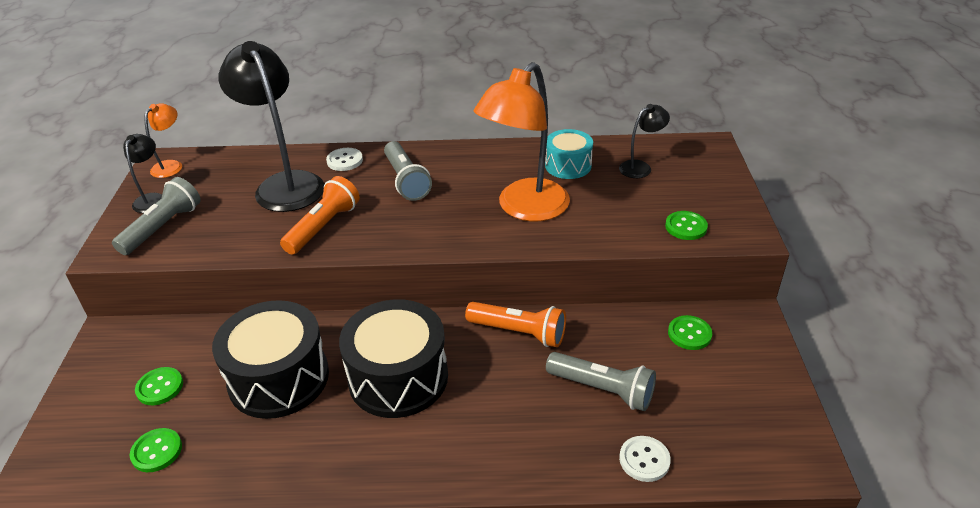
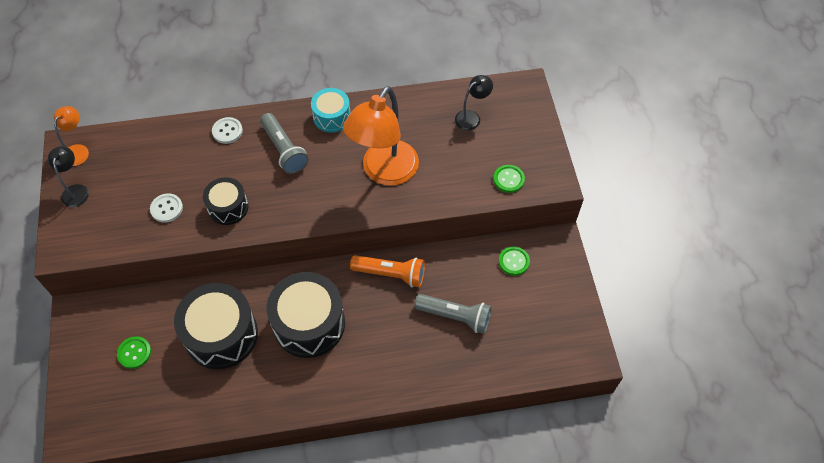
camera: 10 degrees left, 20 degrees up
(157, 451) = (151, 404): green button -> none
(162, 227) = (96, 221): grey flashlight -> none
(285, 184) = (184, 163): black lamp -> none
(323, 227) = (228, 207): orange flashlight -> black drum
(568, 165) = (413, 120): turquoise drum -> turquoise drum (332, 117)
(644, 460) = (486, 368): white button -> white button (166, 208)

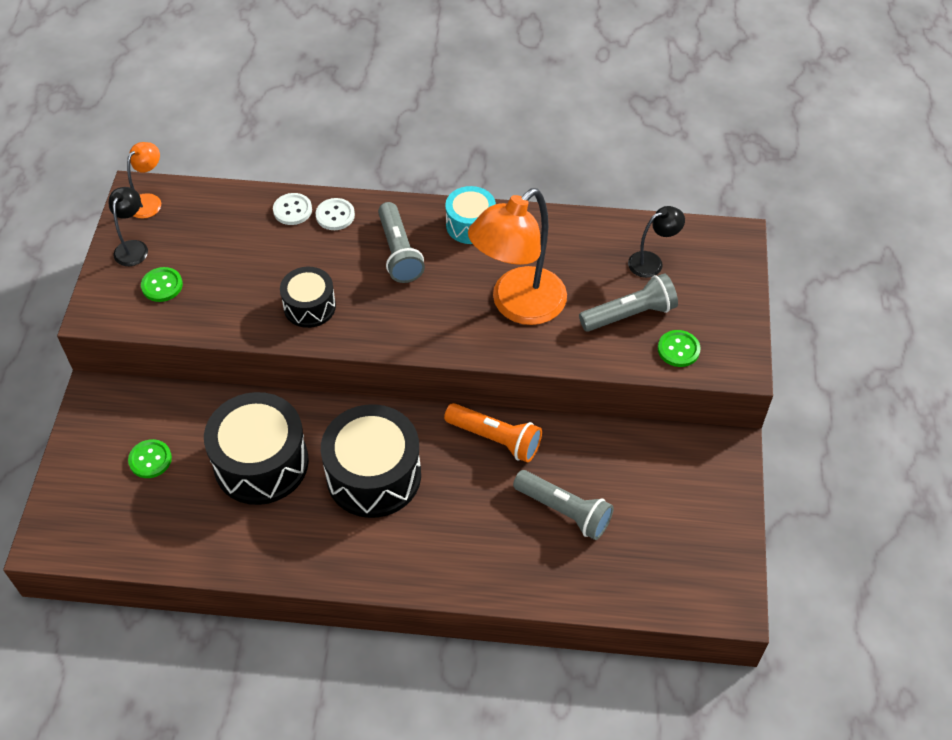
camera: 15 degrees right, 5 degrees down
(166, 208) = (235, 292): white button -> white button (292, 210)
(466, 161) = (629, 314): none -> grey flashlight
(514, 261) = (662, 460): green button -> green button (162, 285)

